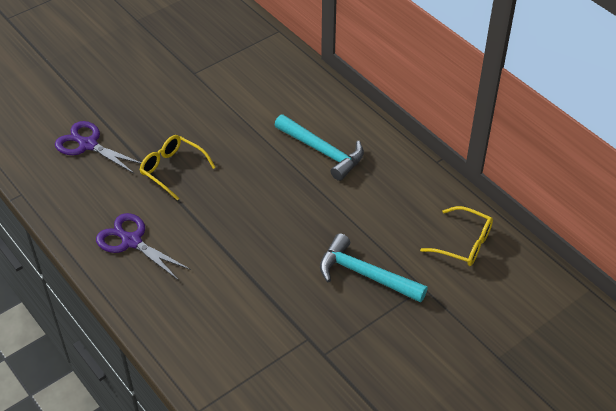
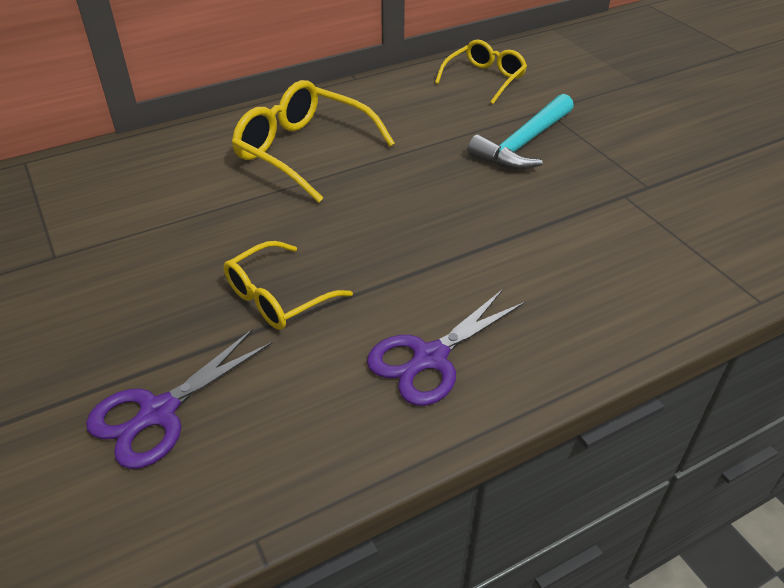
camera: 80 degrees left, 5 degrees down
(322, 151) = (303, 151): turquoise hammer -> yellow glasses

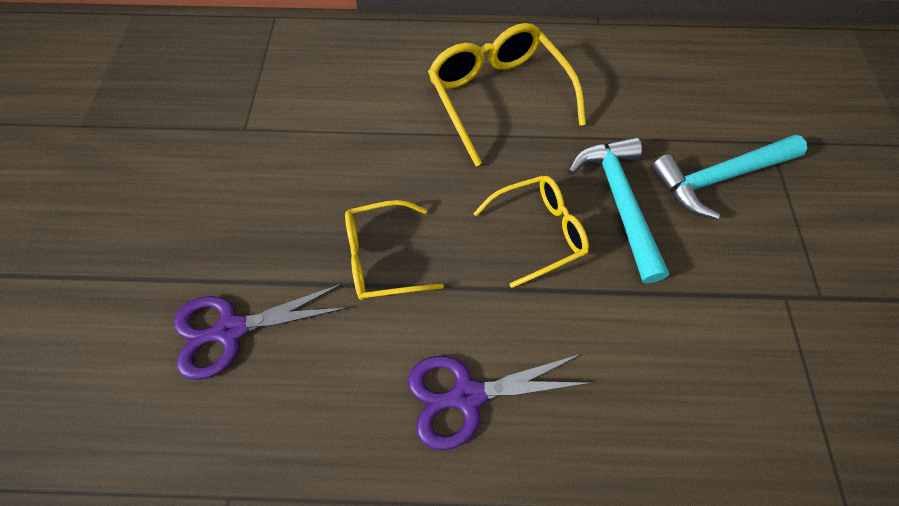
camera: 30 degrees right, 20 degrees up
(459, 184) = (619, 202): none -> turquoise hammer
(484, 79) = (730, 73): yellow glasses -> yellow glasses (538, 232)

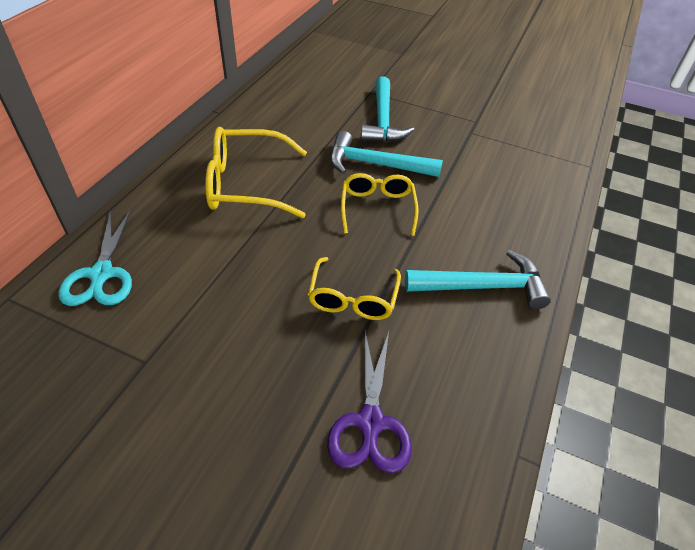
camera: 70 degrees left, 15 degrees down
(322, 55) = (101, 275): none -> turquoise scissors
(466, 396) = (482, 286): purple scissors -> turquoise hammer

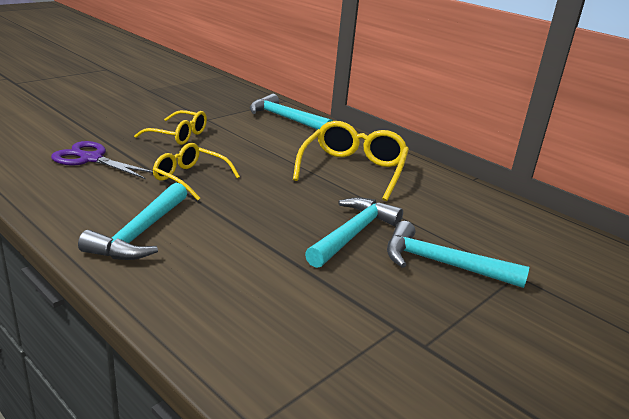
camera: 110 degrees right, 20 degrees down
(101, 275) = (285, 118): turquoise scissors -> turquoise hammer
(377, 208) = (283, 215): yellow glasses -> yellow glasses (178, 135)

